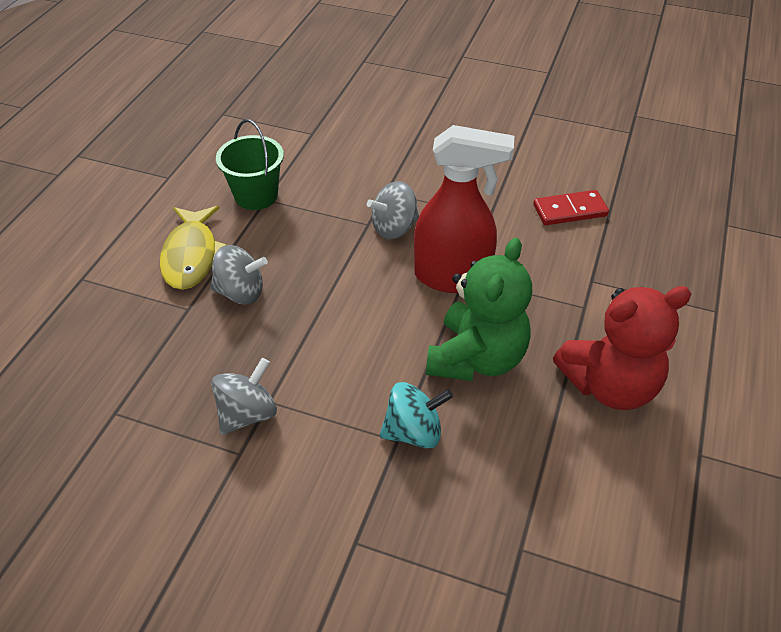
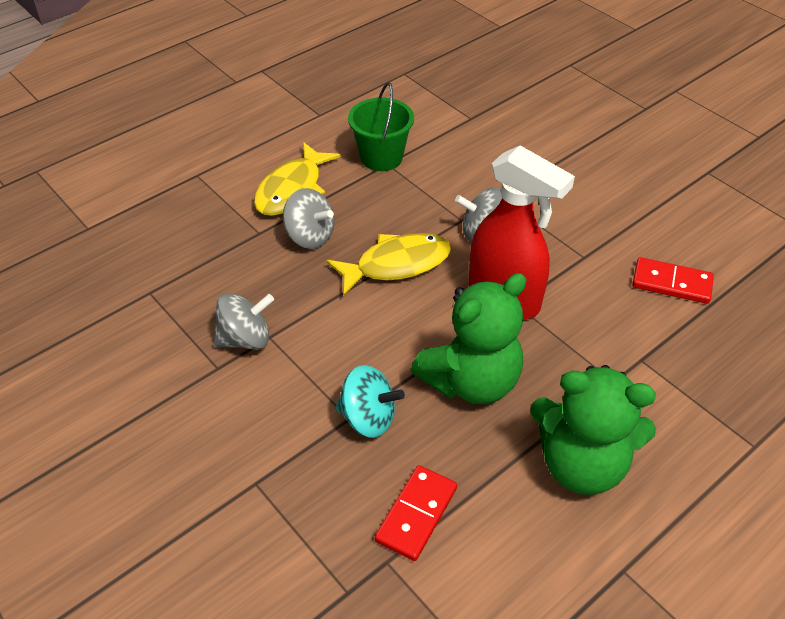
camera: 30 degrees right, 0 degrees up
(340, 285) = (397, 264): none -> yellow fish
(515, 494) = (416, 514): none -> red domino
(609, 385) = (581, 464): red teddy bear -> green teddy bear

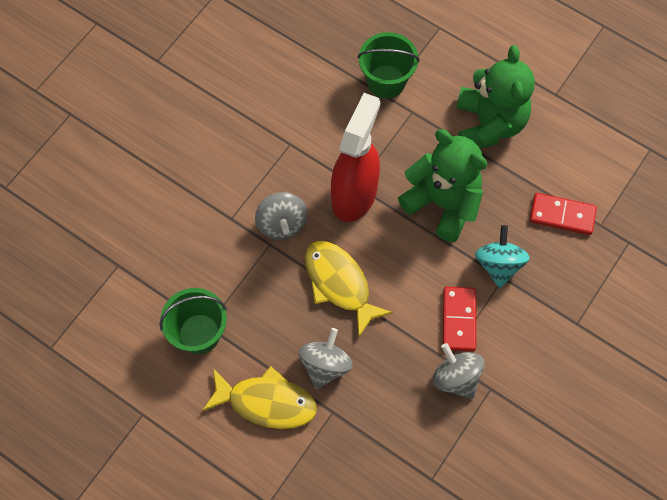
camera: 105 degrees left, 20 degrees up
(664, 364) = (386, 81): none -> green bucket
(671, 283) = (303, 81): red domino -> red domino (459, 320)

